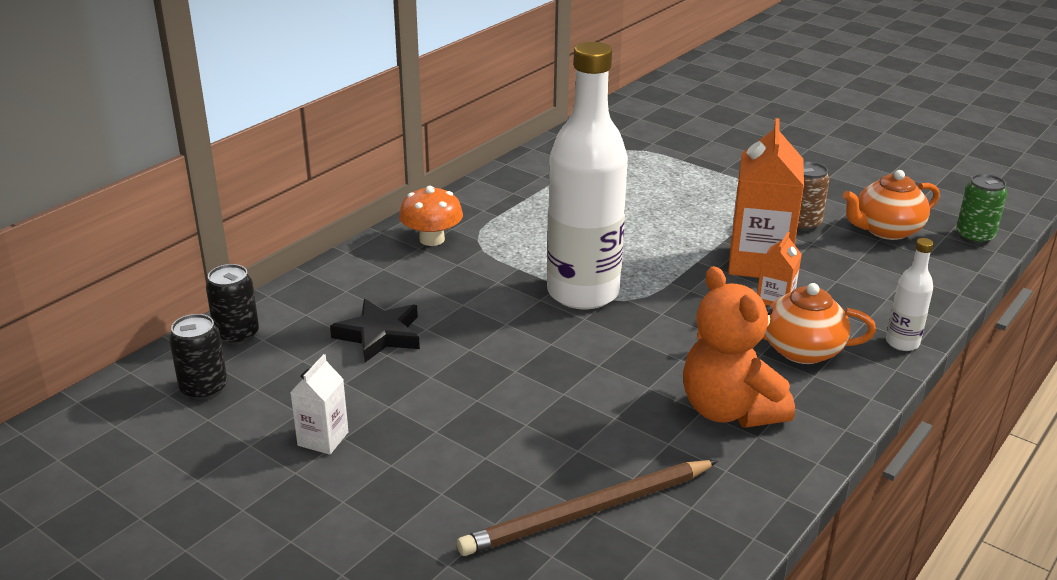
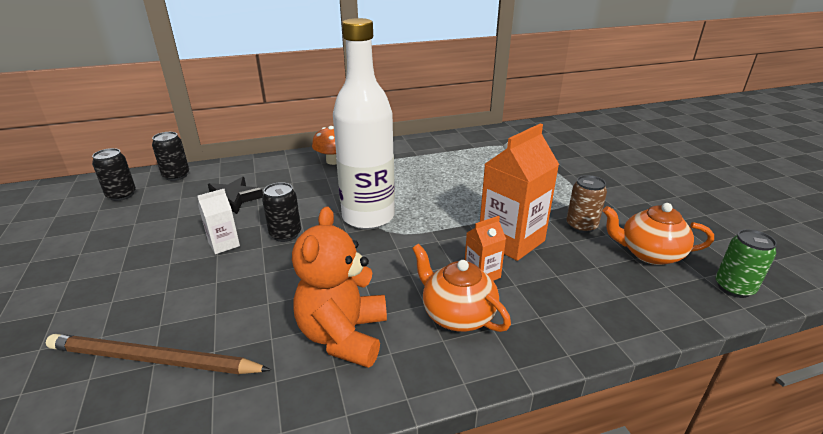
camera: 35 degrees right, 0 degrees up
(323, 439) = (119, 242): white carton -> white carton (224, 244)
(520, 347) = (285, 234): none -> black can
(902, 343) = (552, 348): white bottle -> none

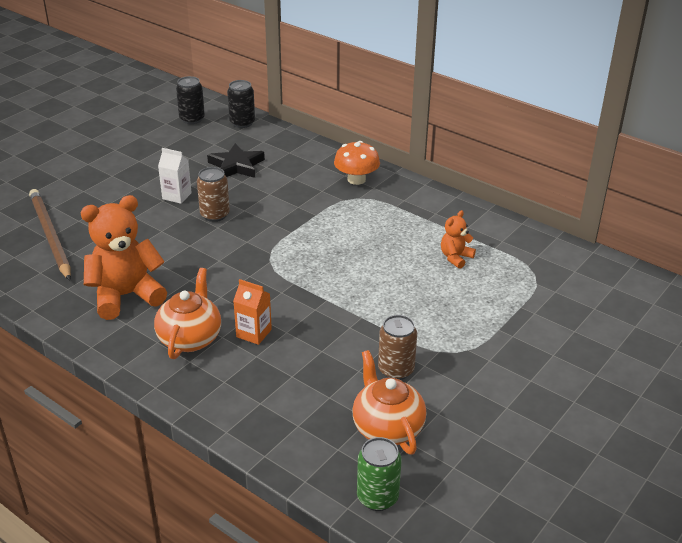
camera: 55 degrees right, 5 degrees up
(285, 234) = (215, 215): black can -> brown can
(368, 217) = (280, 241): white bottle -> none
(471, 161) = (455, 257): none -> orange teddy bear
(511, 241) = (322, 333): orange carton -> none

